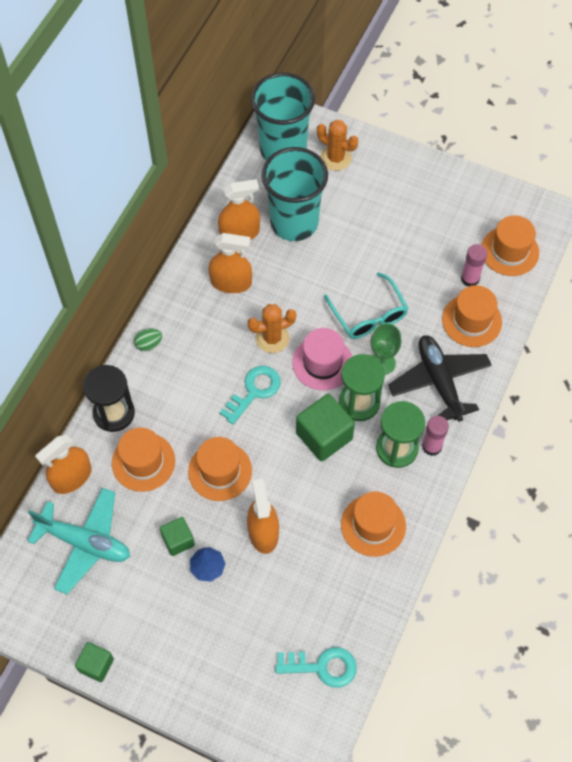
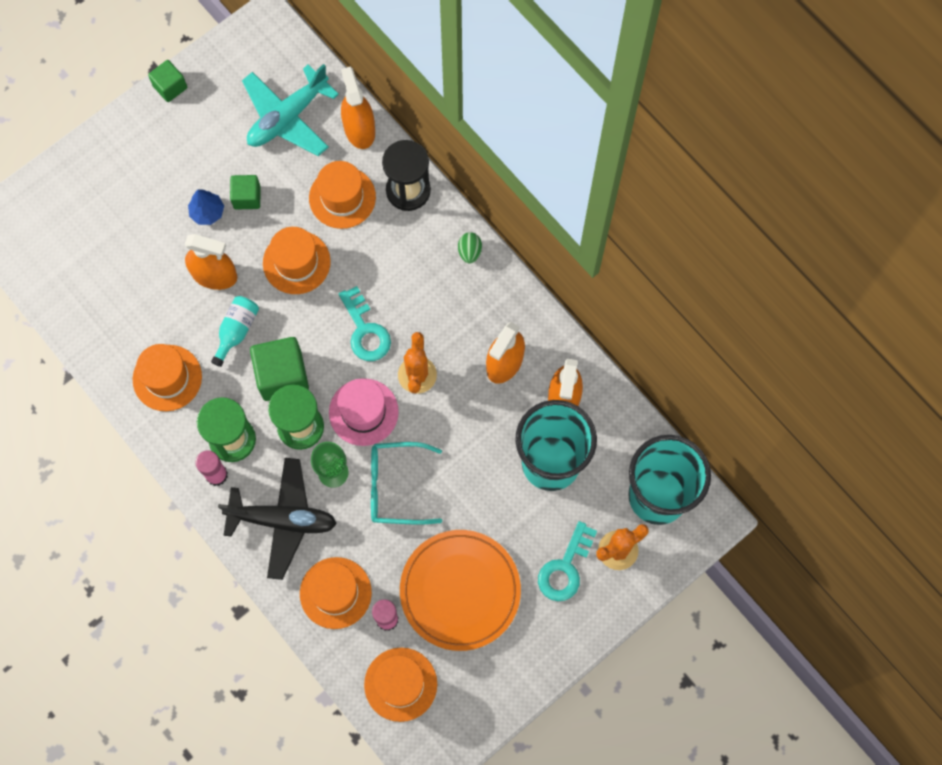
camera: 115 degrees right, 10 degrees up
(304, 490) = (236, 331): none -> turquoise bottle
(322, 666) = (63, 270): turquoise key -> turquoise key (565, 568)
(421, 241) = (460, 591): none -> orange plate

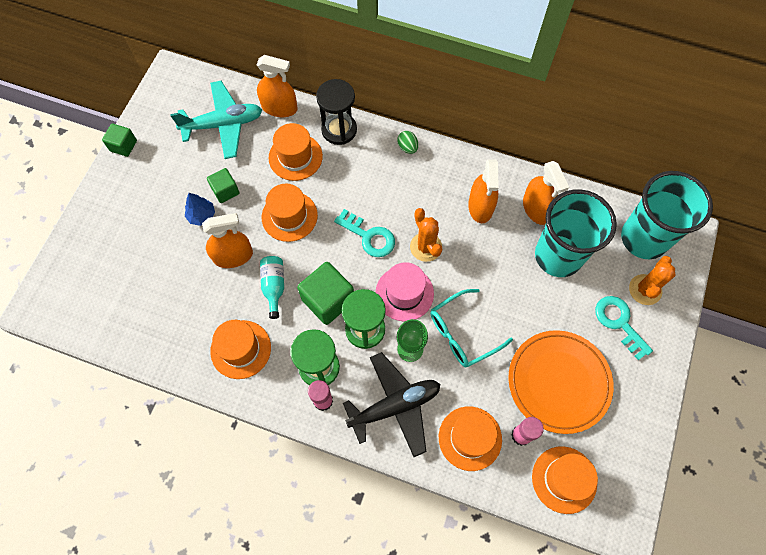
camera: 30 degrees left, 5 degrees down
(287, 117) = (223, 124): turquoise plane -> turquoise plane turned 120 degrees counterclockwise
(359, 129) = (279, 108): orange spray bottle -> orange spray bottle turned 150 degrees clockwise
(565, 568) = (619, 322): turquoise key -> turquoise key turned 150 degrees clockwise

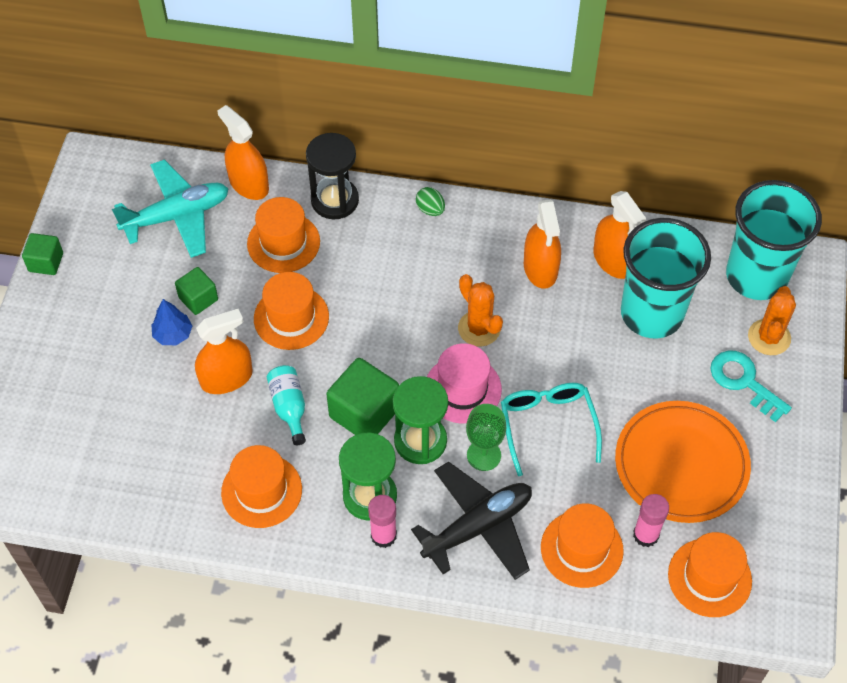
camera: 10 degrees left, 10 degrees down
(279, 108) = (249, 184): orange spray bottle -> orange spray bottle turned 135 degrees counterclockwise
(369, 236) = (402, 327): turquoise key -> none
(462, 333) = (547, 425): turquoise glasses -> turquoise glasses turned 120 degrees clockwise

